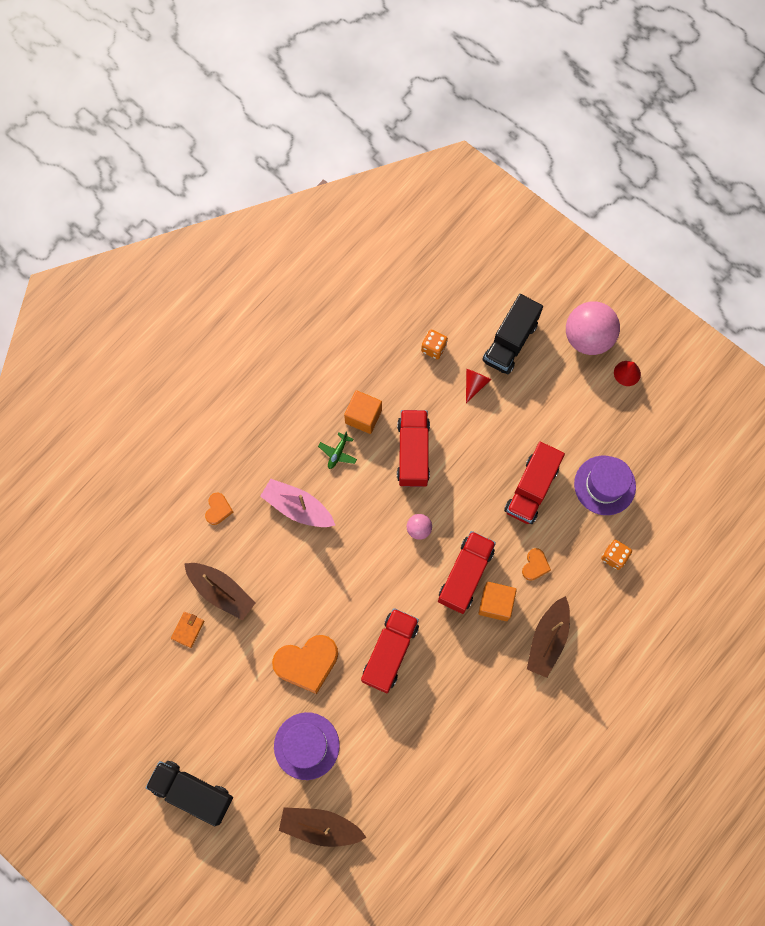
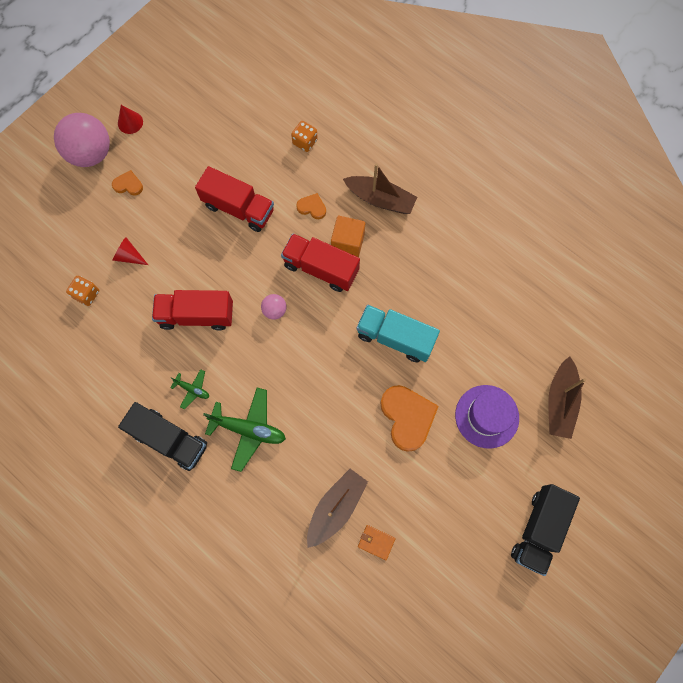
camera: 90 degrees left, 0 degrees up
(218, 509) = (247, 514): orange heart -> orange heart (128, 185)
(298, 507) = (248, 429): pink boat -> green plane
(363, 416) = (154, 364): orange cube -> none
(390, 652) = (395, 338): red truck -> turquoise truck
(510, 342) = (88, 222): black truck -> black truck (170, 439)
(604, 485) = (238, 146): purple hat -> none

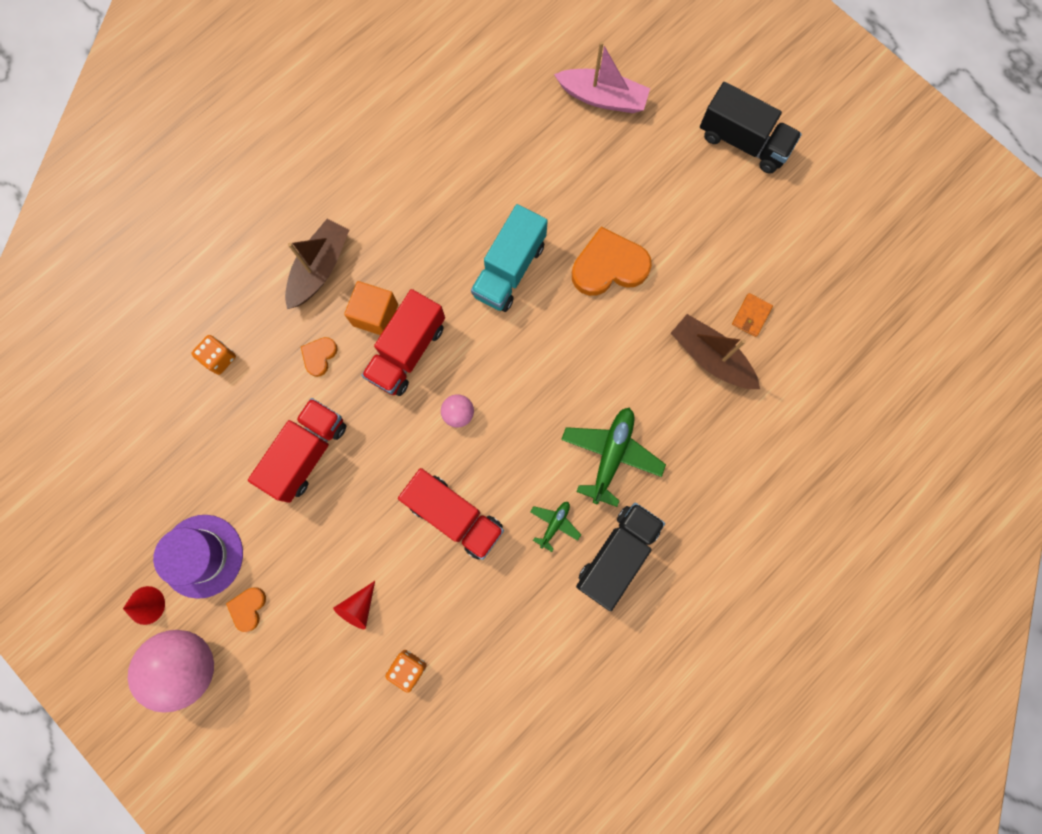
camera: 85 degrees left, 5 degrees up
(196, 315) = (455, 516): red truck -> red truck turned 60 degrees counterclockwise
(487, 416) = (614, 178): purple hat -> purple hat (202, 556)
(560, 402) = (602, 98): brown boat -> pink boat

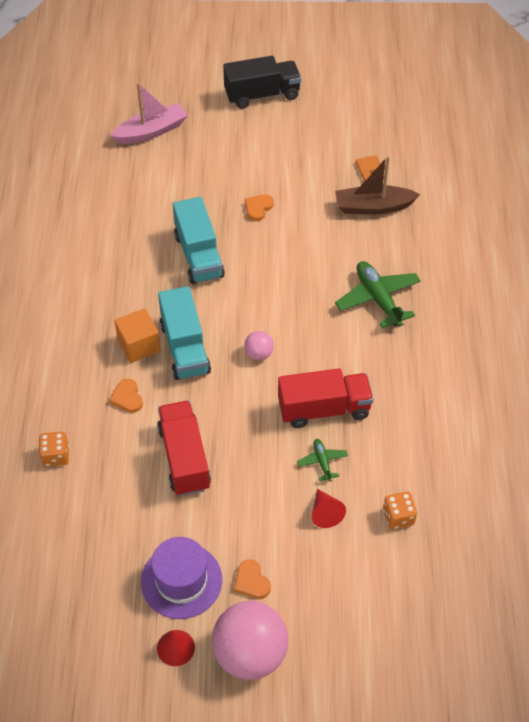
camera: 45 degrees left, 25 degrees down
(320, 269) = (69, 350): brown boat -> none
(407, 351) = (185, 348): red truck -> turquoise truck
(554, 524) = (389, 361): green plane -> green plane (322, 462)
(609, 266) = (258, 208): orange heart -> orange heart, size x0.50
(617, 555) = (445, 345): black truck -> none

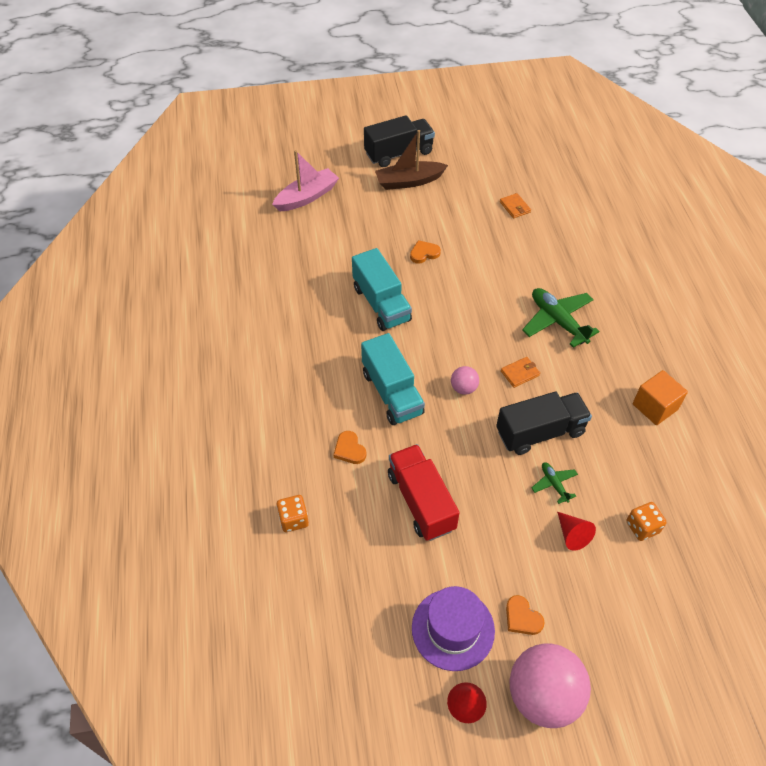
camera: 10 degrees left, 0 degrees up
(139, 345) = (347, 397): orange cube -> orange cube (655, 407)
(258, 208) = (424, 253): orange heart -> orange heart turned 45 degrees clockwise
(321, 347) = (520, 373): none -> orange wallet
(324, 409) = (540, 432): red truck -> black truck
(373, 207) = (527, 239): brown boat -> brown boat (409, 181)

